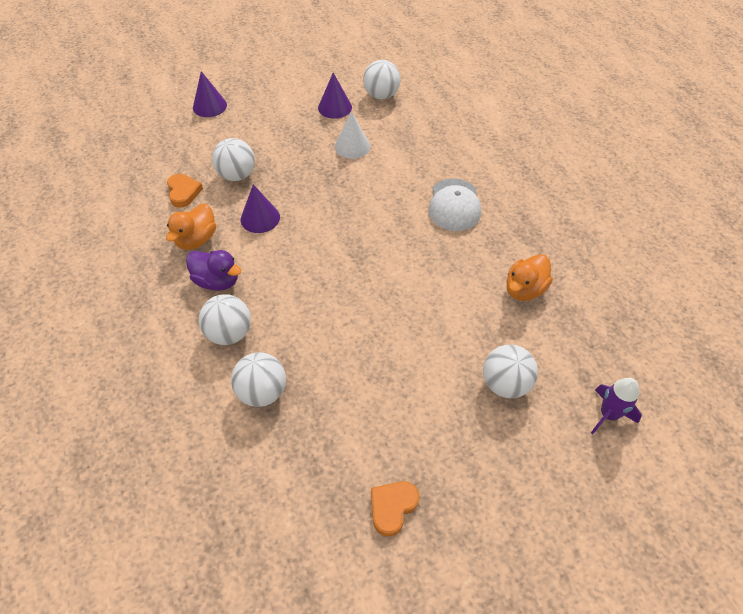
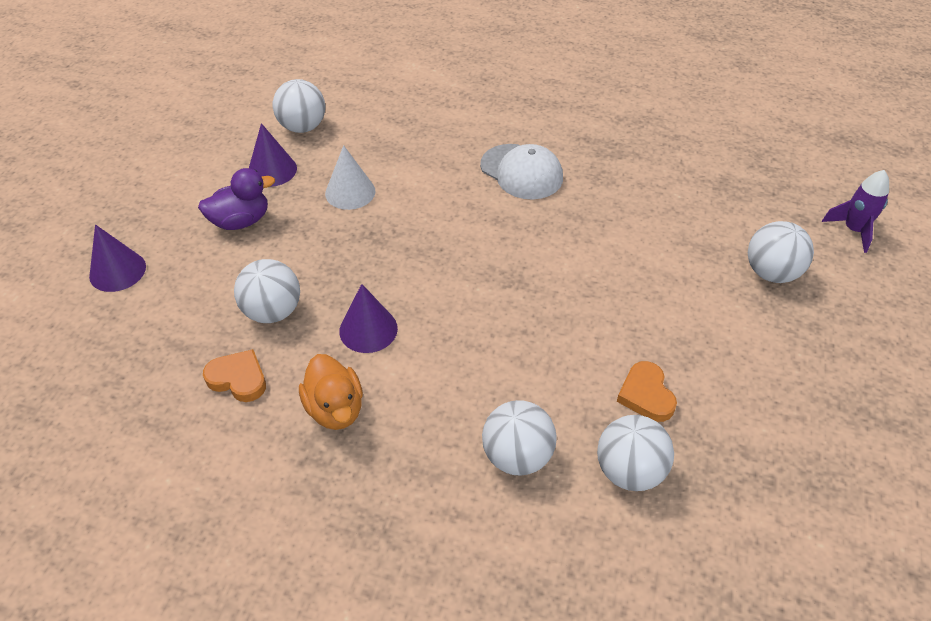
camera: 50 degrees left, 5 degrees down
(217, 281) = (425, 424): purple duck -> purple duck (241, 221)
(392, 507) = (855, 441): orange heart -> orange heart (646, 395)
(524, 289) = (673, 193): orange duck -> none

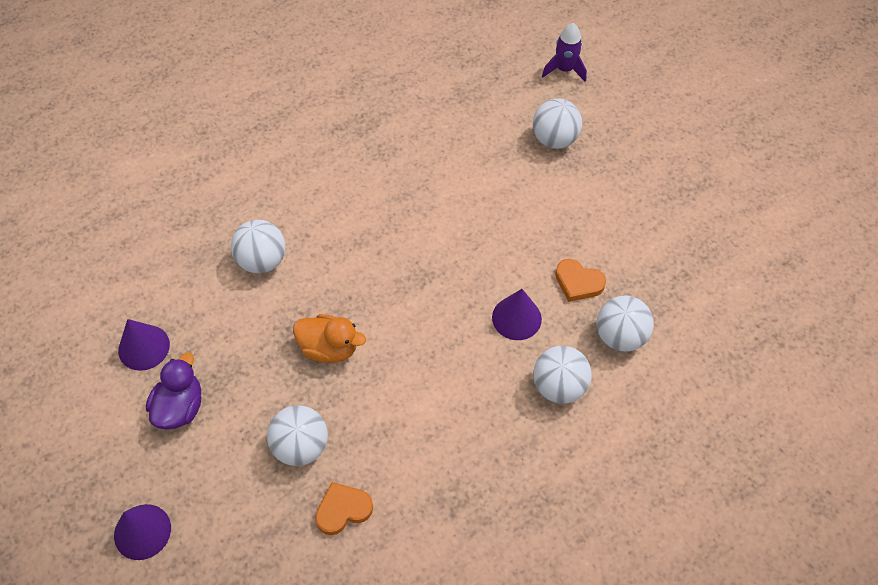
camera: 50 degrees left, 10 degrees up
(303, 127) = (115, 291): white ball -> white ball (262, 260)
(335, 409) = (428, 464): orange duck -> orange duck (329, 348)
(350, 192) = (229, 312): white cone -> none
(368, 329) = (378, 396): purple cone -> purple cone (516, 318)
(521, 172) = (328, 191): white cap -> none

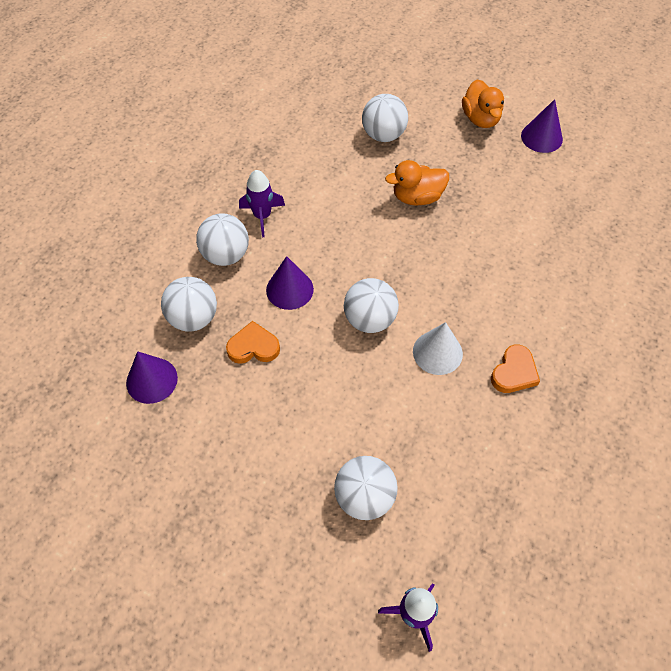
camera: 150 degrees right, 0 degrees up
(142, 531) = (436, 58): purple cone -> purple cone (151, 380)
(180, 407) = (480, 119): purple duck -> orange duck
(262, 260) = (525, 230): white ball -> white ball (369, 319)
(343, 510) = (328, 117): orange heart -> orange heart (514, 372)
(428, 201) = (437, 352): none -> white cone
(498, 412) = (262, 216): none -> purple rocket

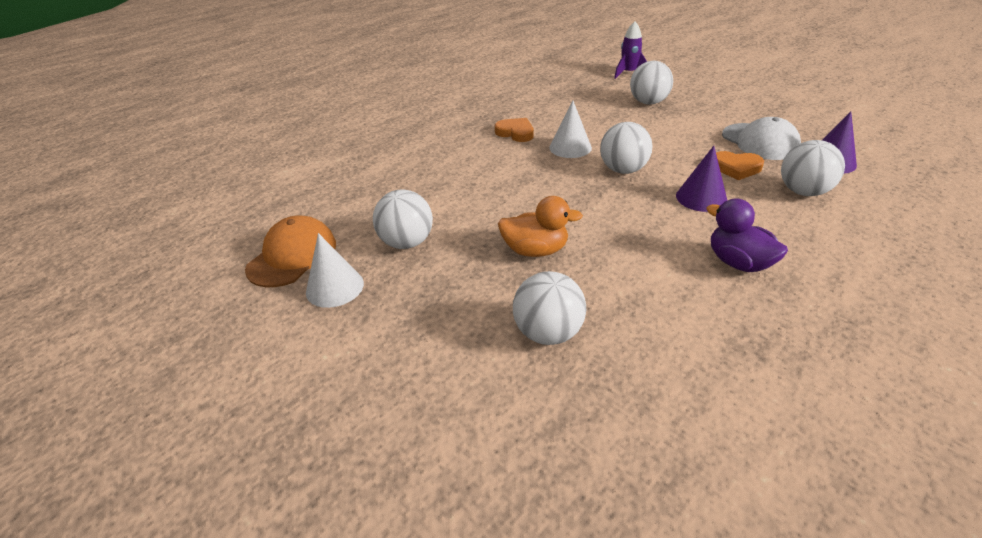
camera: 160 degrees left, 20 degrees down
(221, 410) = (760, 142): none -> white cap
(226, 255) = (780, 233): white ball -> white ball (407, 243)
(262, 216) = (738, 263): purple rocket -> purple duck
(480, 119) = (392, 328): orange duck -> none
(514, 372) = (515, 133): orange heart -> orange heart turned 75 degrees clockwise
(541, 137) = (335, 287): purple cone -> white cone
(597, 155) = (292, 256): none -> orange cap

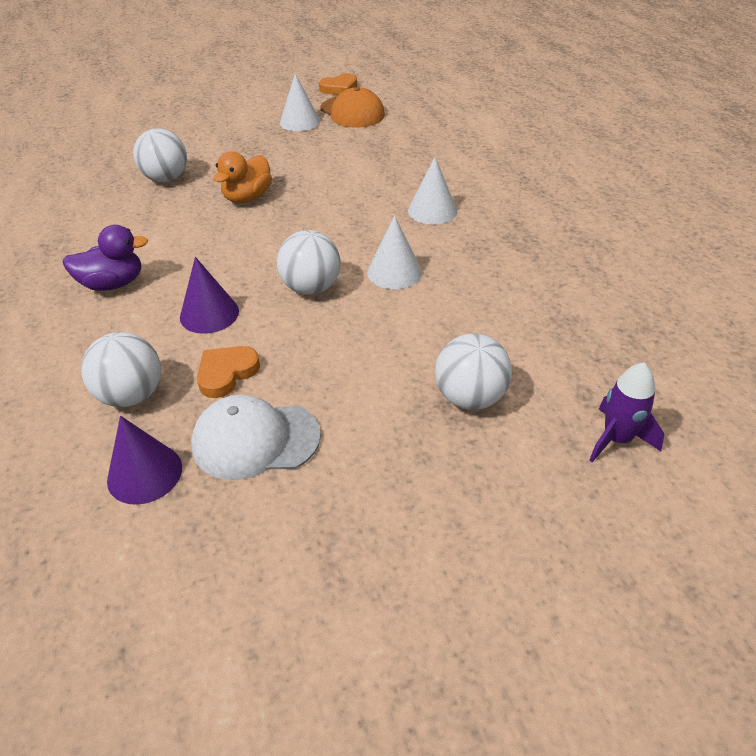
camera: 115 degrees right, 5 degrees up
(407, 243) = (320, 151): white ball -> none
(477, 155) = (432, 210): none -> white cone
(515, 133) = (465, 247): orange heart -> orange heart (339, 88)

